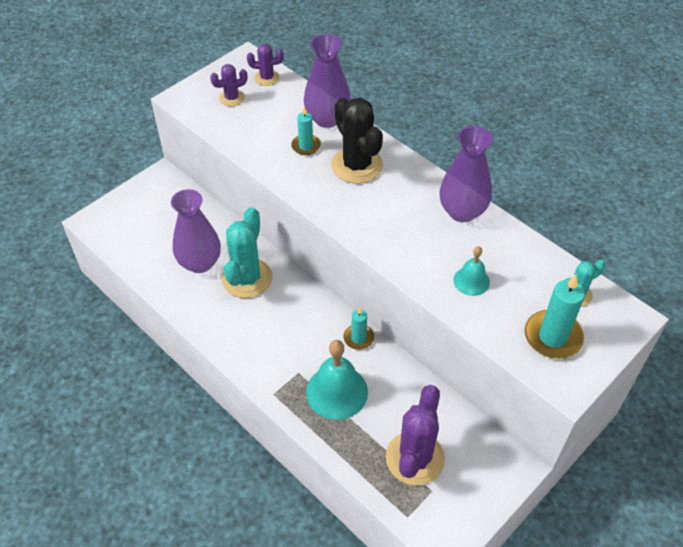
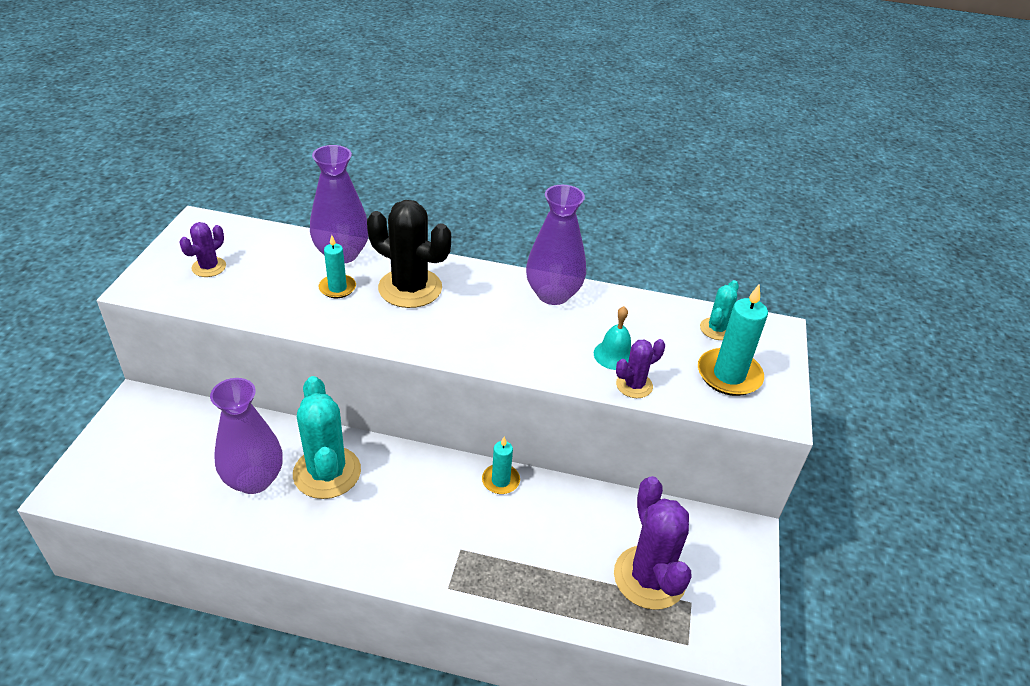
camera: 35 degrees left, 10 degrees down
(267, 78) = (239, 234): purple cactus -> purple cactus (634, 385)
(337, 391) = (518, 549): turquoise bell -> none

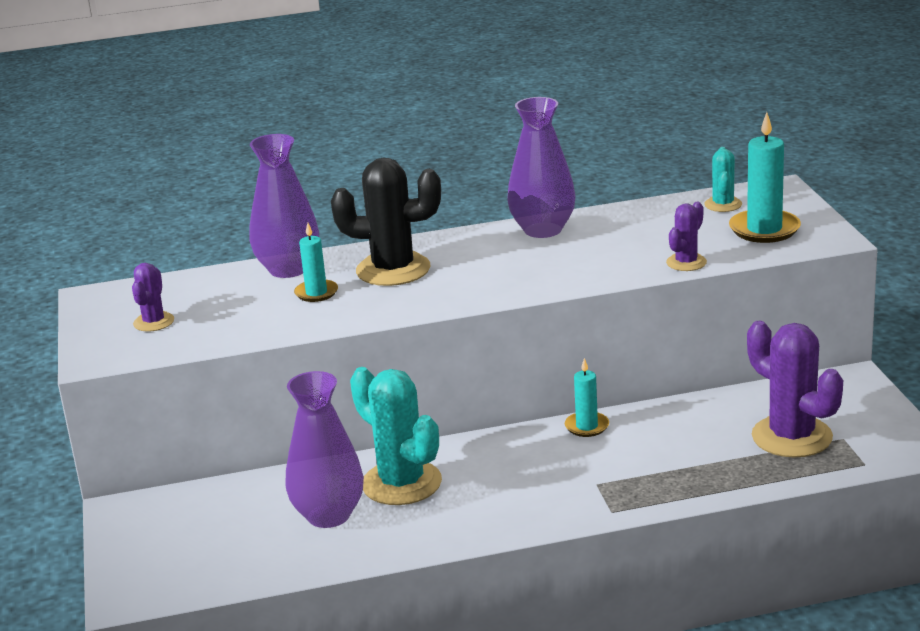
camera: 20 degrees left, 15 degrees down
(614, 355) = (647, 250): turquoise bell -> none

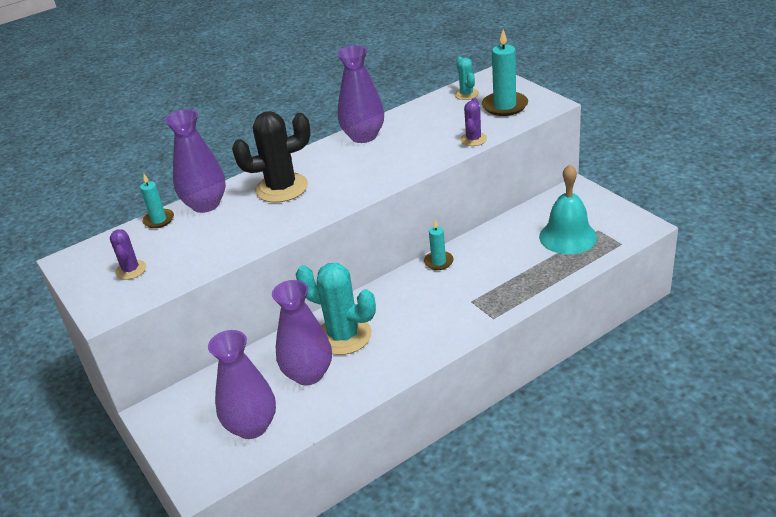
camera: 20 degrees left, 10 degrees up
(224, 554) = (252, 426): none -> purple vase
(316, 293) = (239, 218): turquoise candle -> turquoise candle (159, 220)
(792, 437) = (567, 236): purple cactus -> turquoise bell

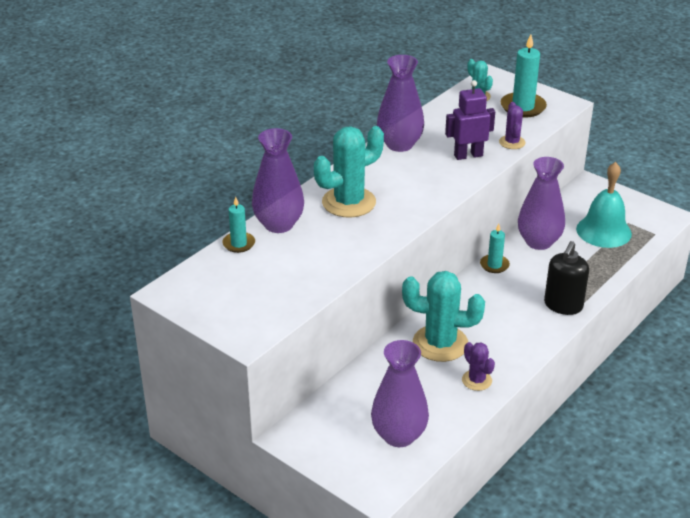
camera: 20 degrees left, 0 degrees up
(131, 270) = (245, 296): purple cactus -> purple cactus (476, 380)
(282, 188) = (348, 202): black cactus -> turquoise cactus
(308, 374) = (426, 382): purple vase -> purple vase (538, 242)
(422, 150) = (468, 155): none -> purple robot
(486, 310) = (563, 305): none -> black soap dispenser

